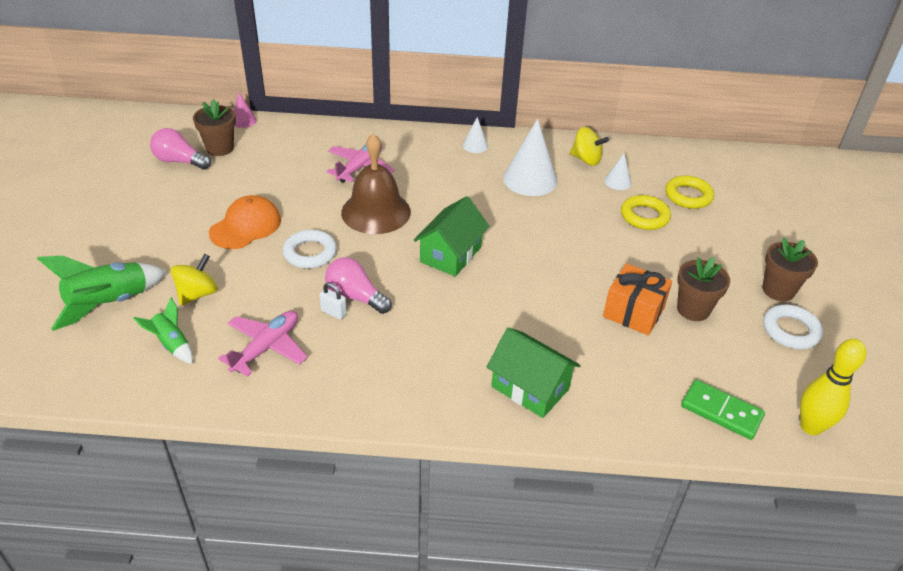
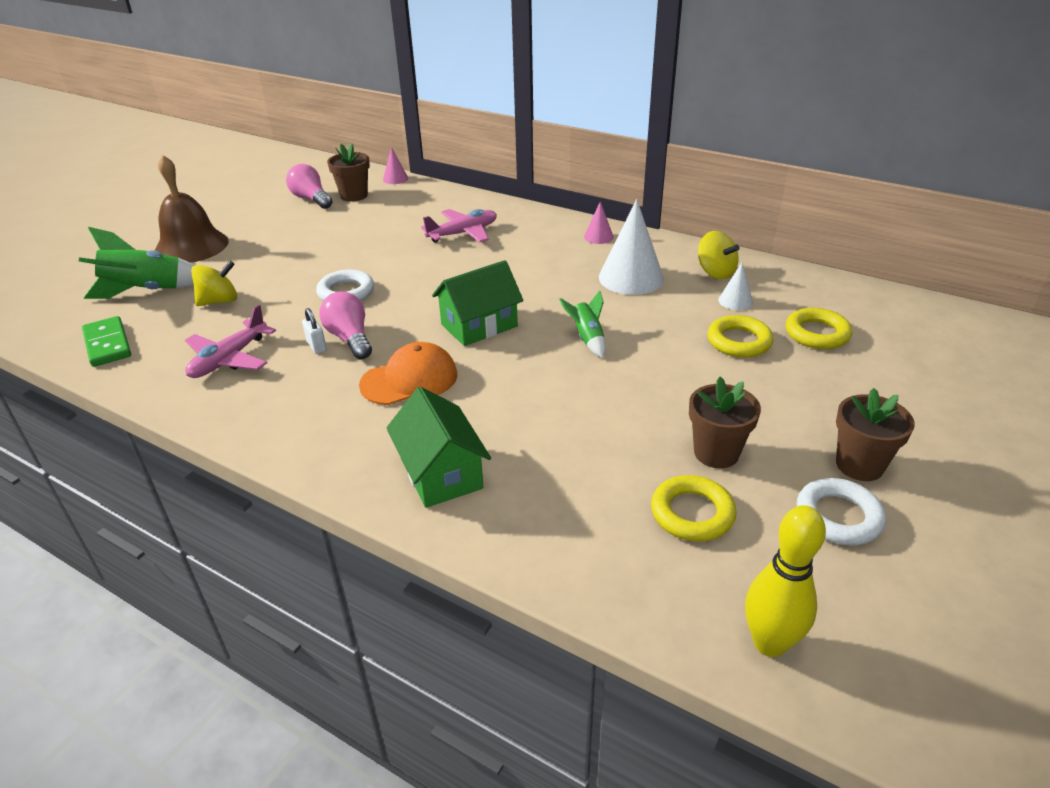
camera: 30 degrees right, 5 degrees down
(172, 344) = (158, 334): green rocket -> green rocket (587, 338)
(245, 226) = (313, 258): orange cap -> orange cap (409, 379)
(266, 348) = (229, 359): pink plane -> pink plane turned 150 degrees clockwise
(376, 212) = (441, 272): brown bell -> brown bell (191, 246)
(475, 145) = (598, 237): white cone -> pink cone
(633, 312) = (634, 434): orange gift -> none
(711, 358) = (692, 513): none -> yellow ring
(721, 411) = (653, 578): green domino -> green domino (108, 344)

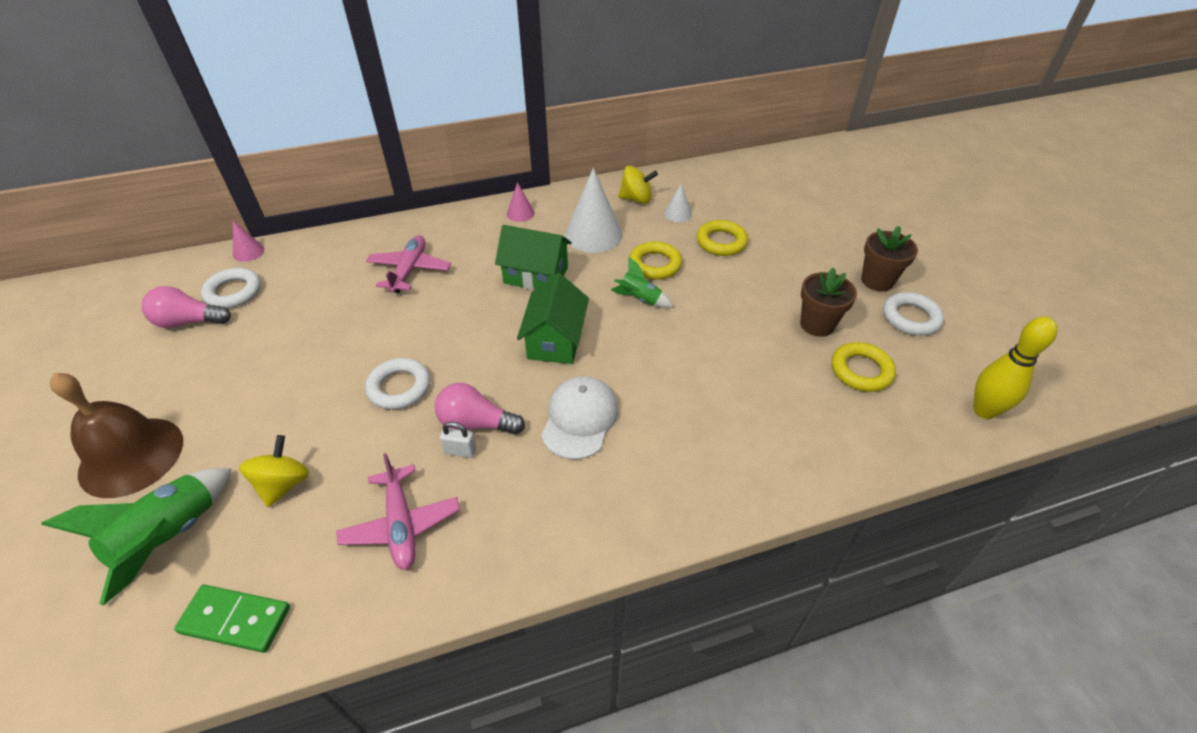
camera: 50 degrees left, 10 degrees up
(354, 196) = (233, 292): brown flower pot -> white ring
(409, 379) = (579, 419): orange cap -> white cap
(441, 473) = (713, 465): green house -> green house (536, 275)
(817, 334) = (748, 210): yellow ring -> yellow ring (655, 264)

